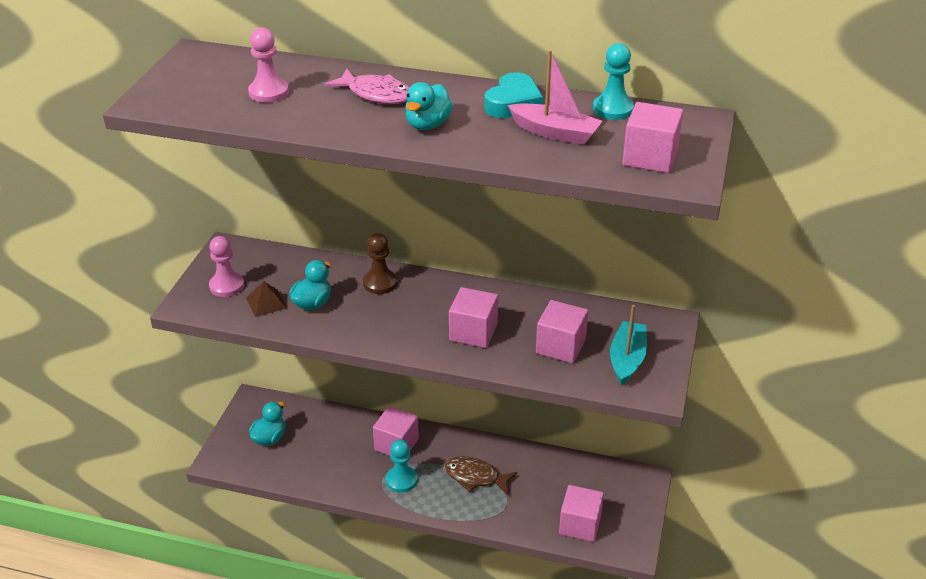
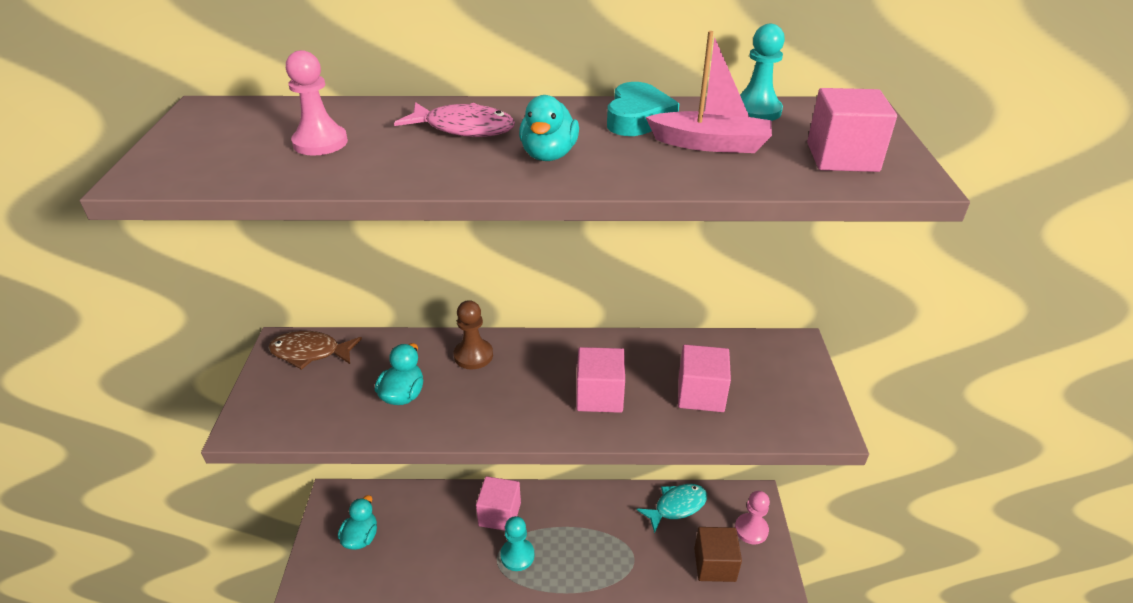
camera: 15 degrees left, 0 degrees up
(226, 286) = (292, 392): pink pawn -> pink pawn (751, 529)
(266, 302) = (346, 404): brown pyramid -> none
(475, 477) = (592, 534): brown fish -> brown fish (310, 352)
(564, 471) = (676, 506): none -> turquoise fish
(580, 524) = (714, 564): pink cube -> brown cube
(627, 359) = (777, 395): turquoise boat -> none

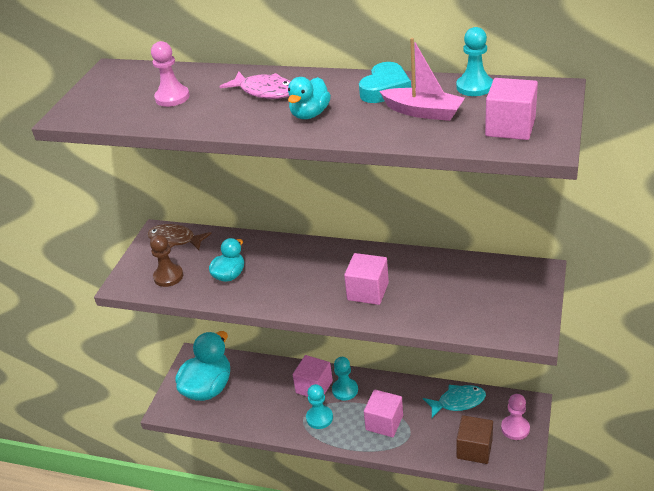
camera: 20 degrees right, 0 degrees up
(361, 537) = (208, 388): turquoise duck -> turquoise duck, size x1.82
(473, 355) = (286, 253): brown pawn -> brown pawn (168, 276)
(539, 512) = (345, 390): none -> turquoise pawn
(700, 394) = (444, 299): pink cube -> pink cube (384, 422)

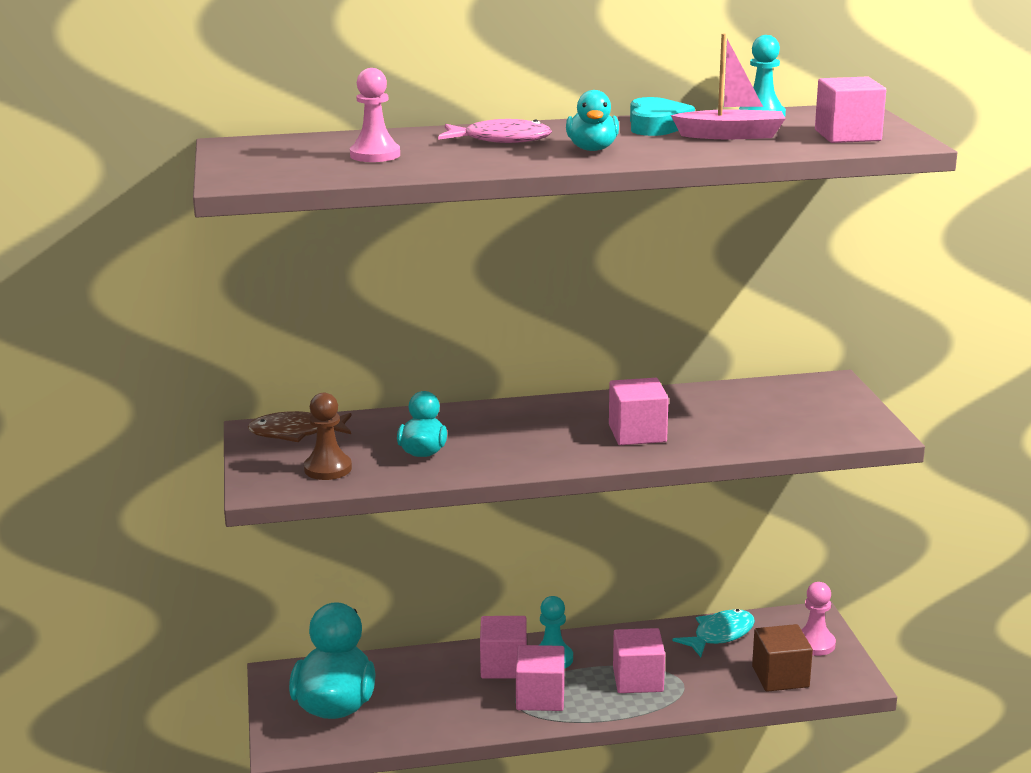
camera: 30 degrees left, 15 degrees down
(319, 418) = (540, 697): turquoise pawn -> pink cube

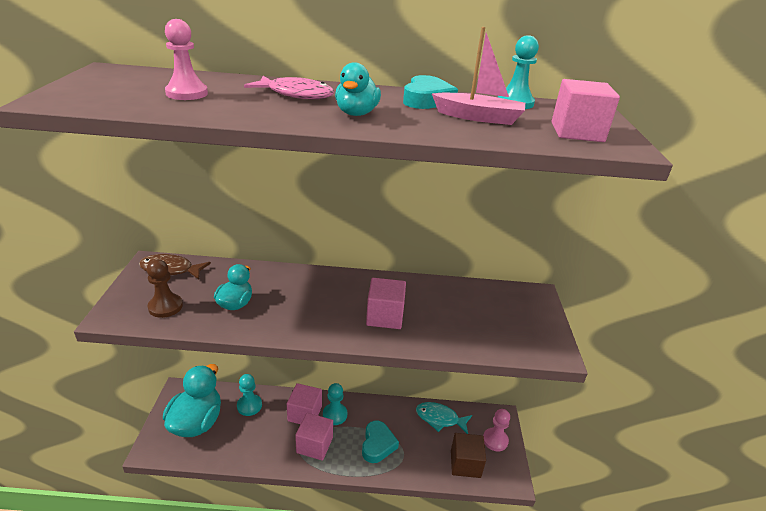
camera: 10 degrees right, 10 degrees up
(408, 672) = (249, 406): none -> turquoise pawn
(638, 679) = (377, 444): pink cube -> turquoise heart
(720, 635) = (440, 419): turquoise fish -> turquoise fish turned 135 degrees counterclockwise

